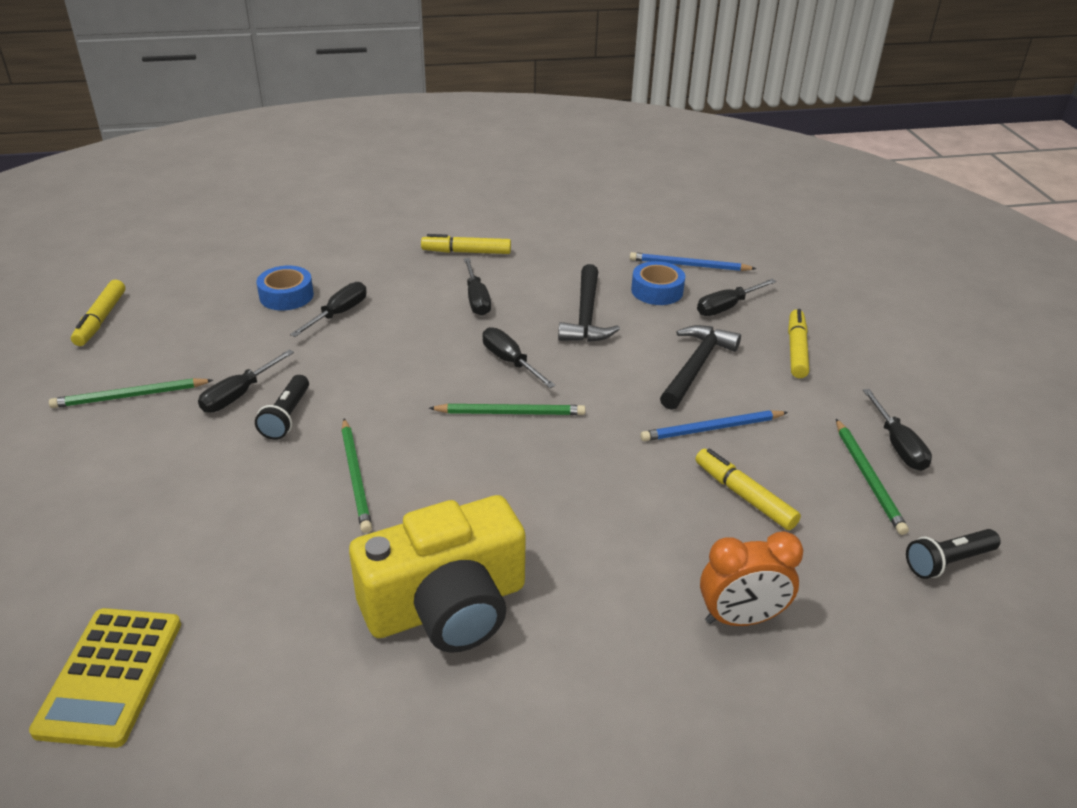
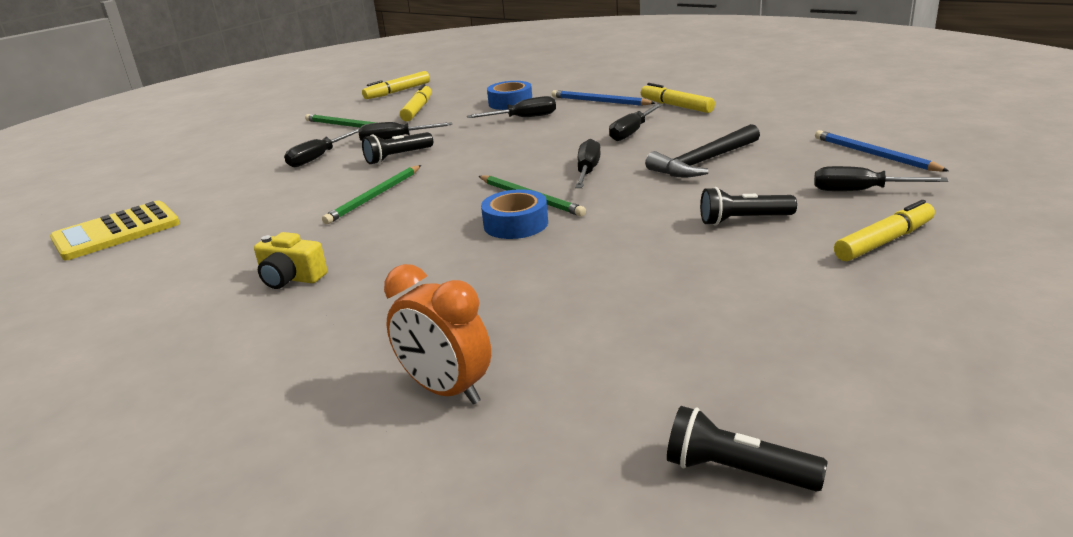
camera: 50 degrees right, 10 degrees down
(447, 606) = (291, 278): yellow camera -> yellow camera, size x0.45
(657, 291) = (804, 163): blue tape -> blue tape (516, 224)
(696, 367) = (743, 220): black hammer -> black flashlight
(711, 429) = (674, 263): blue pencil -> blue pencil (599, 101)
(744, 496) = (614, 317): yellow marker -> yellow marker (417, 110)
(868, 478) = (775, 362): green pencil -> none
(898, 445) = (869, 353): black screwdriver -> black screwdriver (318, 158)

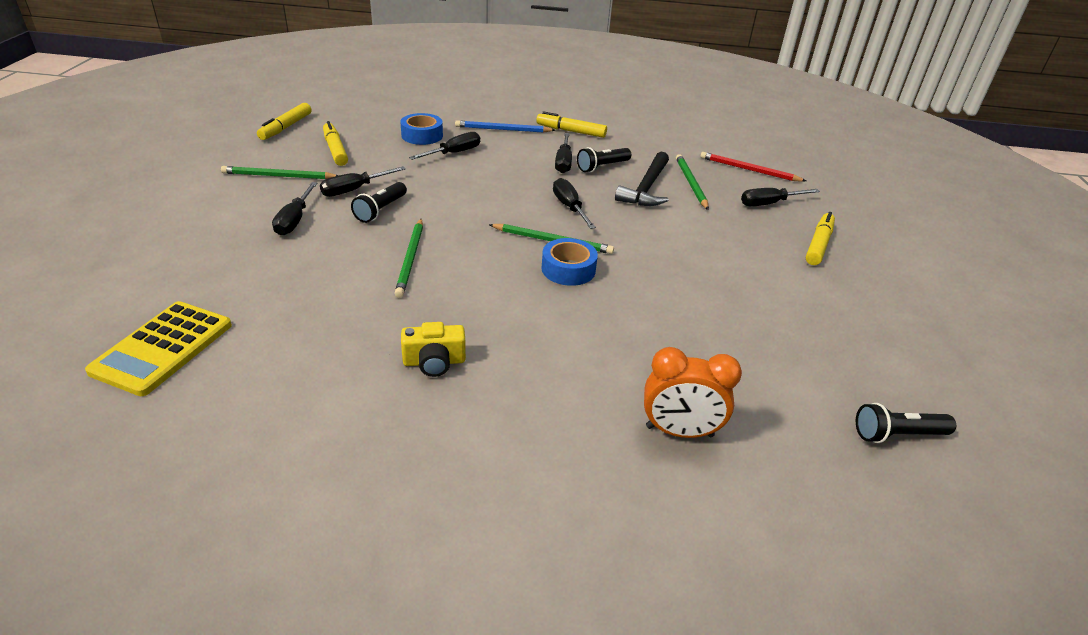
camera: 35 degrees left, 10 degrees up
(743, 220) = (723, 240): black flashlight -> black flashlight (602, 167)
(769, 162) = (690, 183): none -> green pencil
(874, 155) = (749, 170): blue pencil -> red pencil

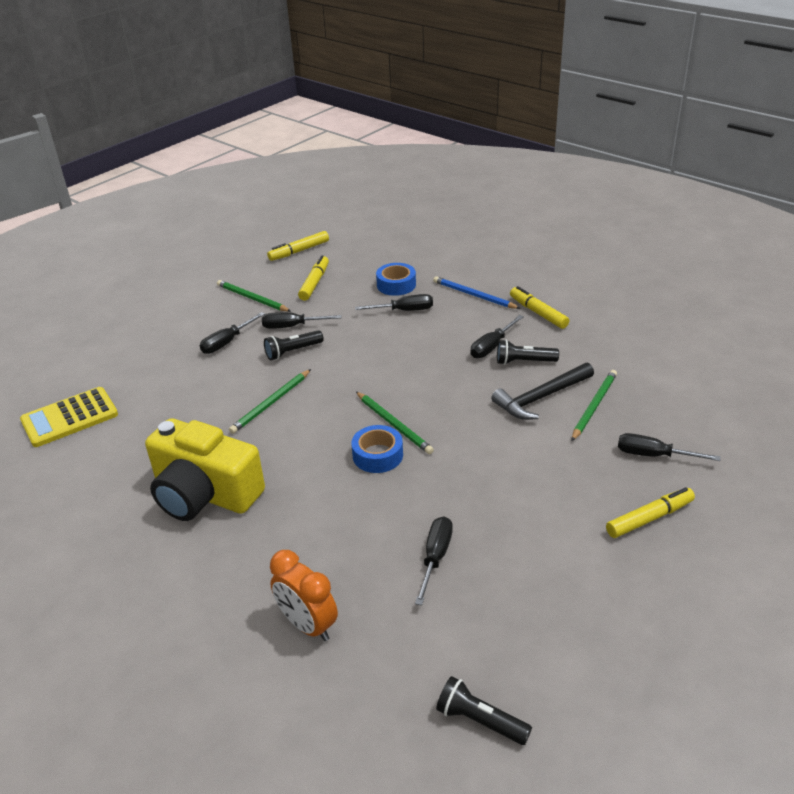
camera: 40 degrees right, 0 degrees up
(434, 362) = (204, 494): yellow camera -> yellow camera, size x2.24
(569, 207) = (445, 395): black screwdriver -> black screwdriver (435, 557)
(749, 170) = (681, 409): red pencil -> none

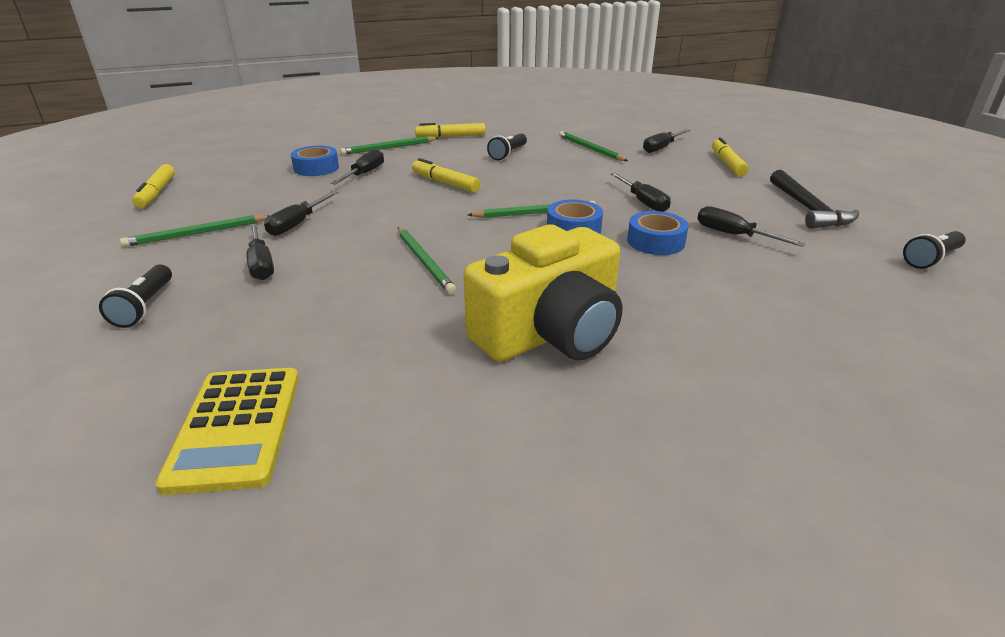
camera: 65 degrees left, 5 degrees down
(292, 351) = (346, 232): black flashlight -> black flashlight (145, 306)
(308, 625) = (805, 310): orange clock -> none
(314, 283) = (237, 198): yellow marker -> yellow marker (445, 183)
(385, 509) = (655, 241): none -> blue tape
(474, 295) = (389, 148): blue pencil -> green pencil
(492, 346) = (472, 158): black screwdriver -> black screwdriver (643, 202)
(541, 398) = (561, 160): black hammer -> black hammer (808, 209)

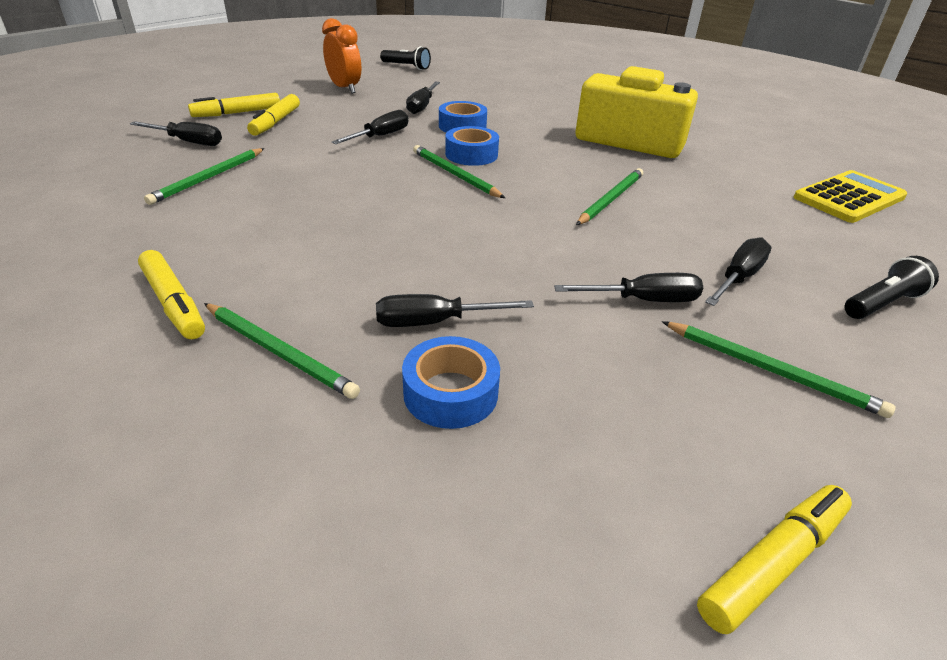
camera: 120 degrees left, 5 degrees up
(445, 183) = (415, 242): yellow marker -> yellow marker (276, 122)
(508, 154) = (260, 227): black flashlight -> none
(808, 209) = (344, 88): black hammer -> orange clock

